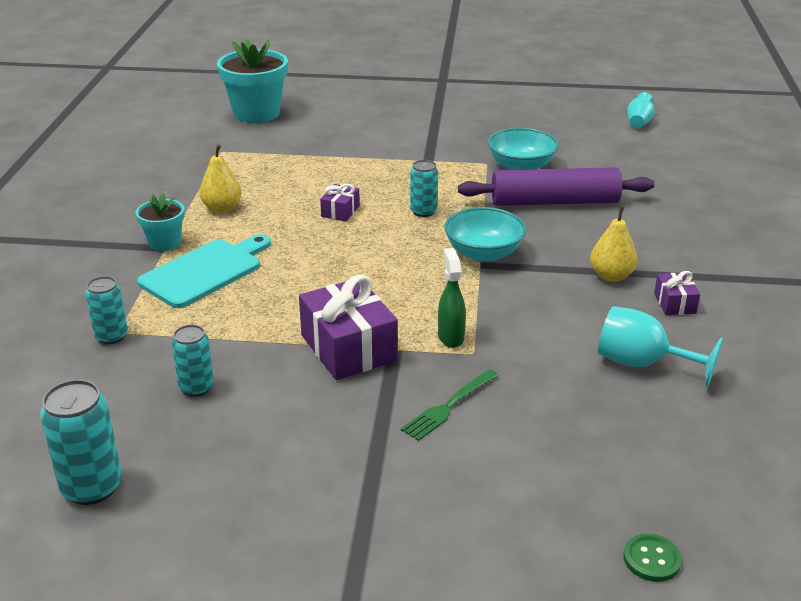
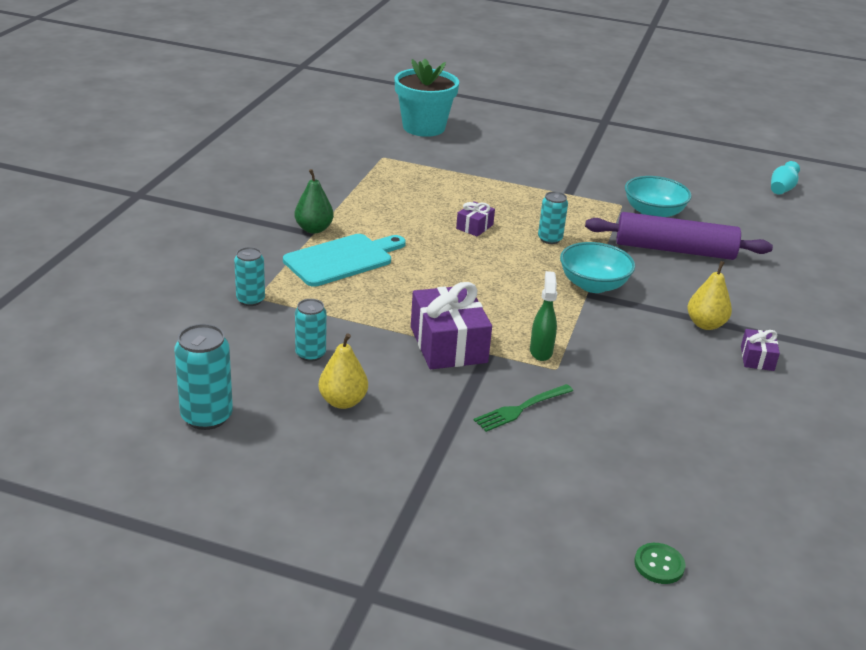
camera: 10 degrees right, 0 degrees up
(164, 242) = (314, 229): turquoise flower pot -> green pear
(222, 208) = (371, 207): yellow pear -> yellow pear (343, 401)
(641, 363) = (707, 404): turquoise goblet -> none

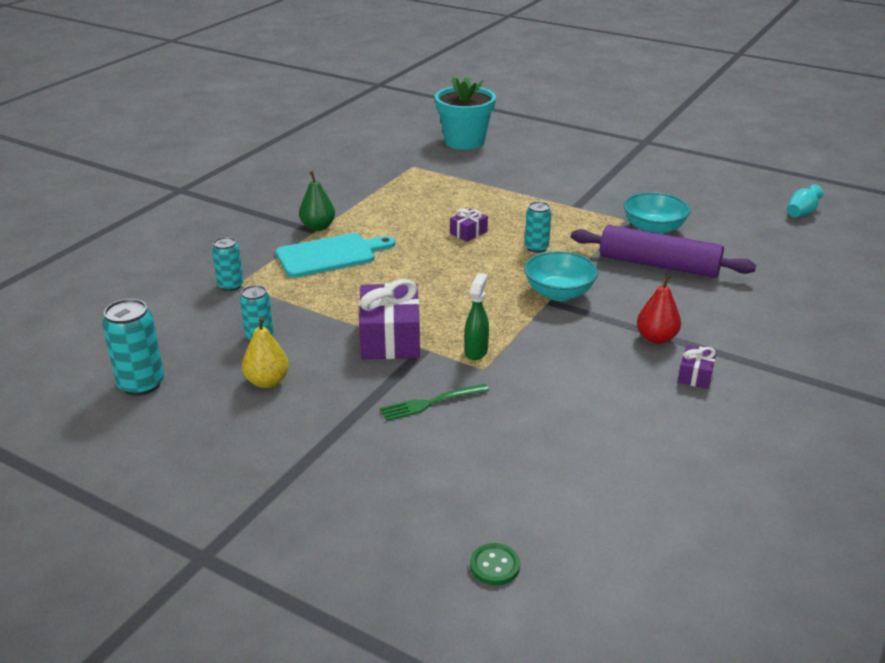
camera: 15 degrees right, 0 degrees up
(705, 324) = (656, 338): yellow pear -> red pear

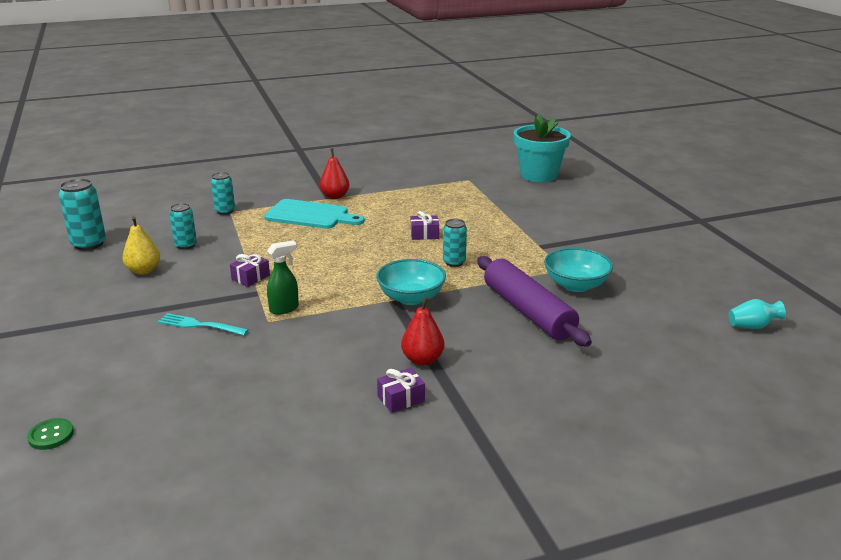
camera: 40 degrees right, 5 degrees down
(318, 227) = (335, 196): green pear -> red pear
(390, 338) = (250, 277): purple gift -> purple gift, size x0.50
(430, 403) = (200, 325): green fork -> turquoise fork

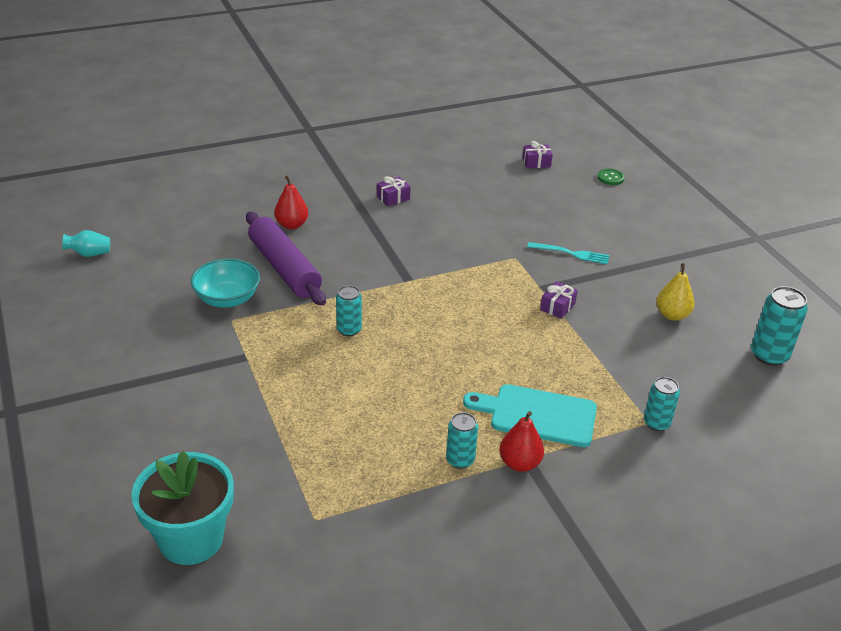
camera: 175 degrees right, 10 degrees up
(186, 245) = (658, 354): turquoise can -> turquoise can (460, 460)
(284, 309) = (506, 270): green spray bottle -> none
(411, 298) = (392, 283): turquoise bowl -> none
(422, 360) = (379, 225): red pear -> red pear (291, 225)
(424, 234) = (383, 376): purple gift -> purple gift (536, 162)

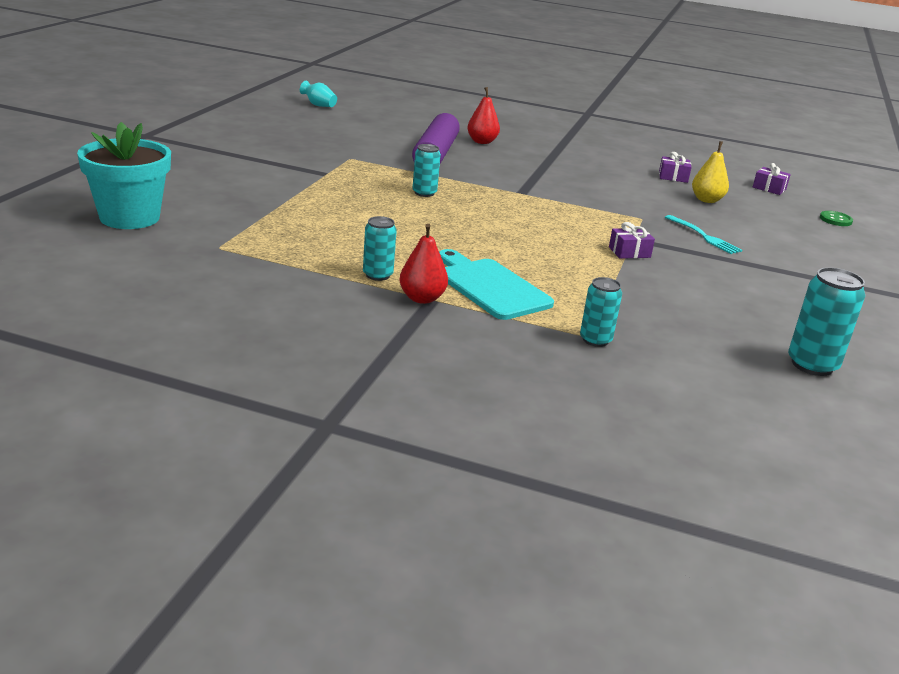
camera: 40 degrees right, 10 degrees down
(227, 299) = (367, 150): turquoise bowl -> none
(393, 198) = (591, 159): purple gift -> purple gift (673, 177)
(672, 315) = (743, 301): yellow pear -> yellow pear (706, 200)

